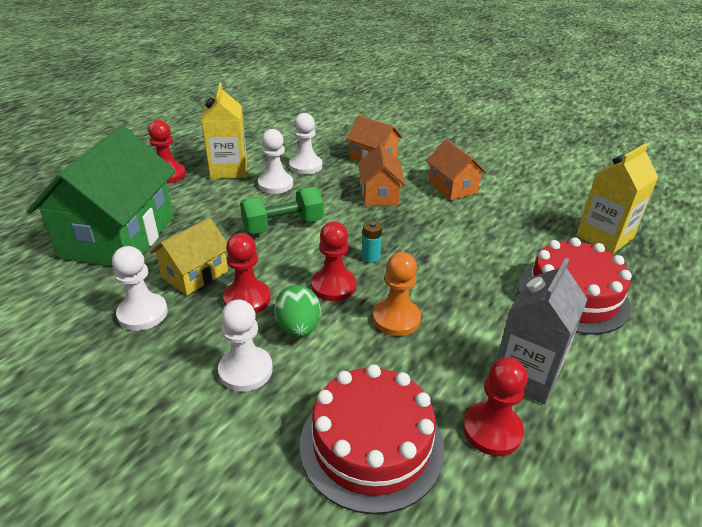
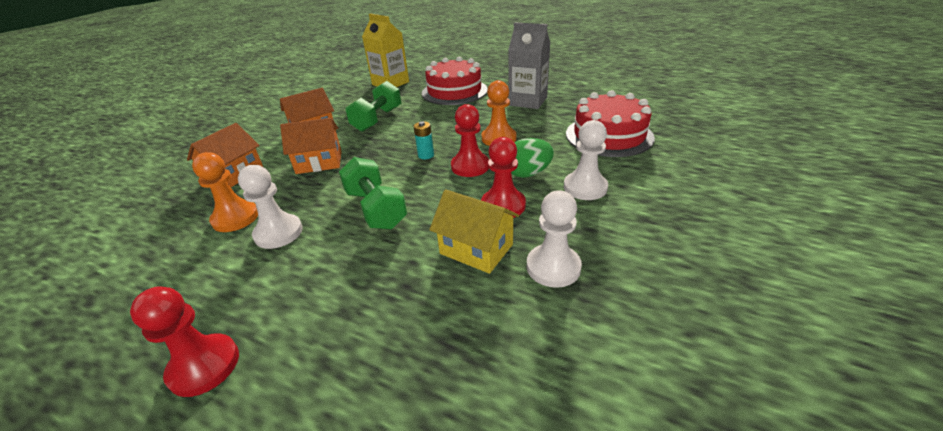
camera: 95 degrees left, 0 degrees up
(119, 237) = (408, 355): green house -> none
(229, 170) = (217, 288): yellow carton -> none
(305, 166) = (235, 218): white pawn -> orange pawn
(475, 226) = (377, 119): none -> green dumbbell
(492, 430) = (573, 108): red pawn -> none

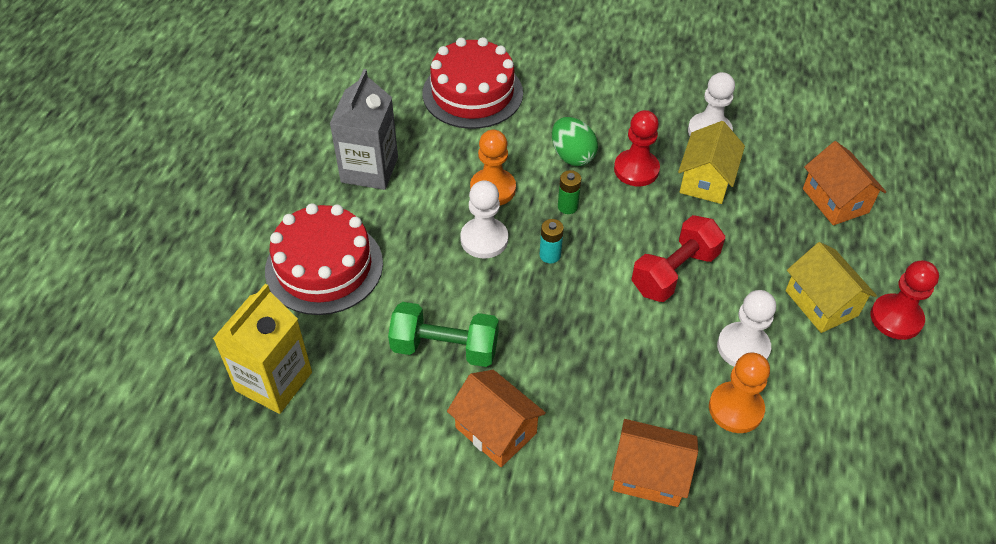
camera: 105 degrees left, 15 degrees up
(276, 300) = (821, 303): none -> yellow house
(319, 162) = (592, 374): orange house -> orange house (835, 200)
(376, 209) = (674, 272): green dumbbell -> red dumbbell
(470, 166) = (567, 206): red pawn -> green battery
(585, 187) = (589, 113): white pawn -> white pawn (484, 239)

